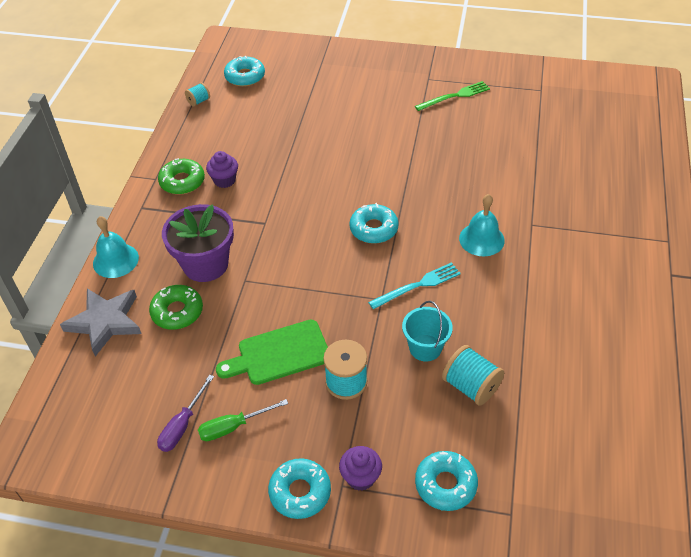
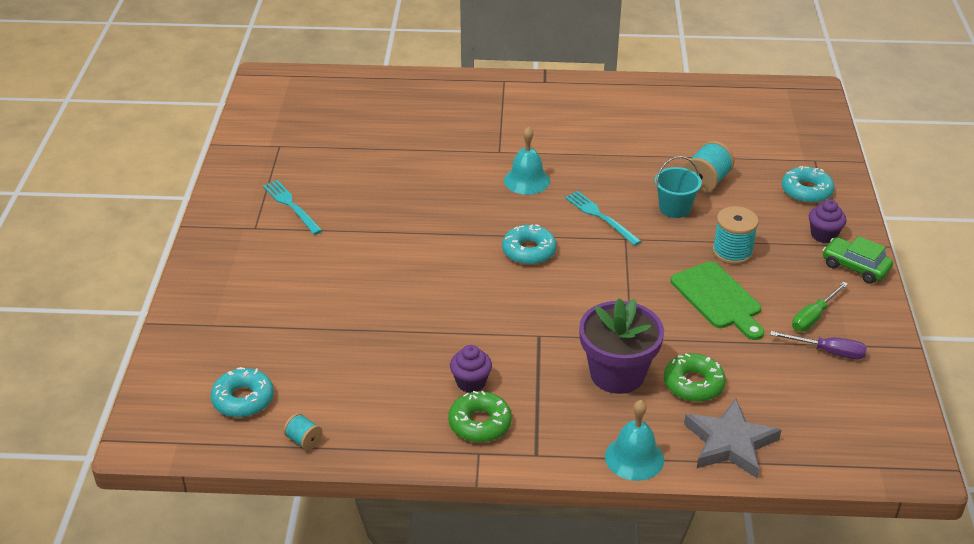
camera: 100 degrees left, 10 degrees down
(233, 427) = (813, 317): green screwdriver -> green screwdriver turned 75 degrees clockwise
(300, 492) = (855, 267): turquoise donut -> green car
(455, 96) = (291, 206): green fork -> turquoise fork

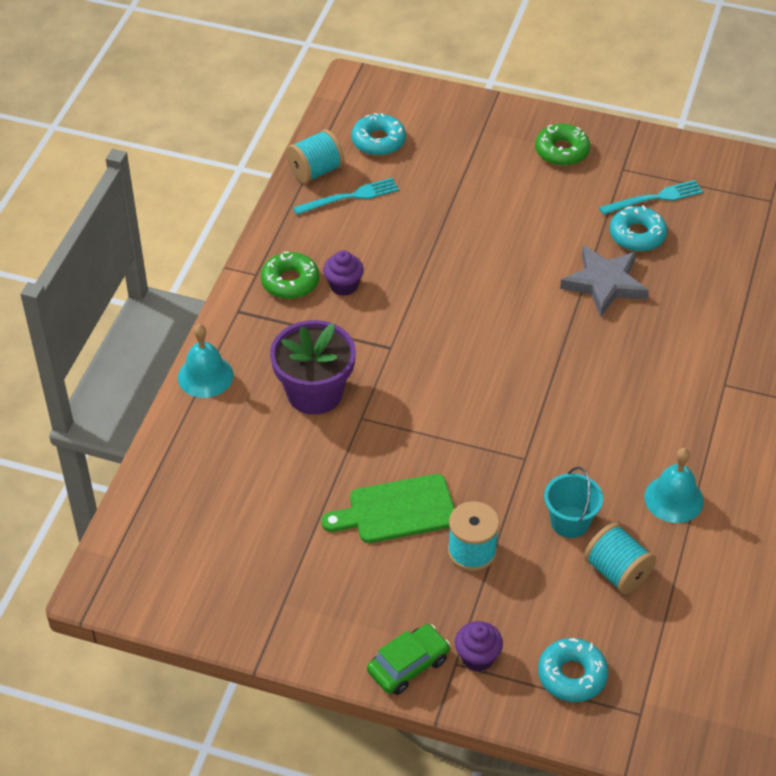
camera: 105 degrees right, 10 degrees up
(304, 440) = (315, 171): turquoise spool -> turquoise spool, size x1.77
(527, 180) = (658, 397): turquoise bell -> turquoise bell (674, 499)
(529, 251) = (526, 369): turquoise donut -> turquoise donut (637, 235)
(600, 217) = (571, 446): turquoise fork -> turquoise fork (350, 197)
(693, 384) = (278, 447): green donut -> green donut (562, 151)
(730, 443) = (192, 451): grey star -> grey star (604, 283)
(813, 317) = (338, 587): green screwdriver -> none
(828, 352) = (280, 579): purple screwdriver -> none

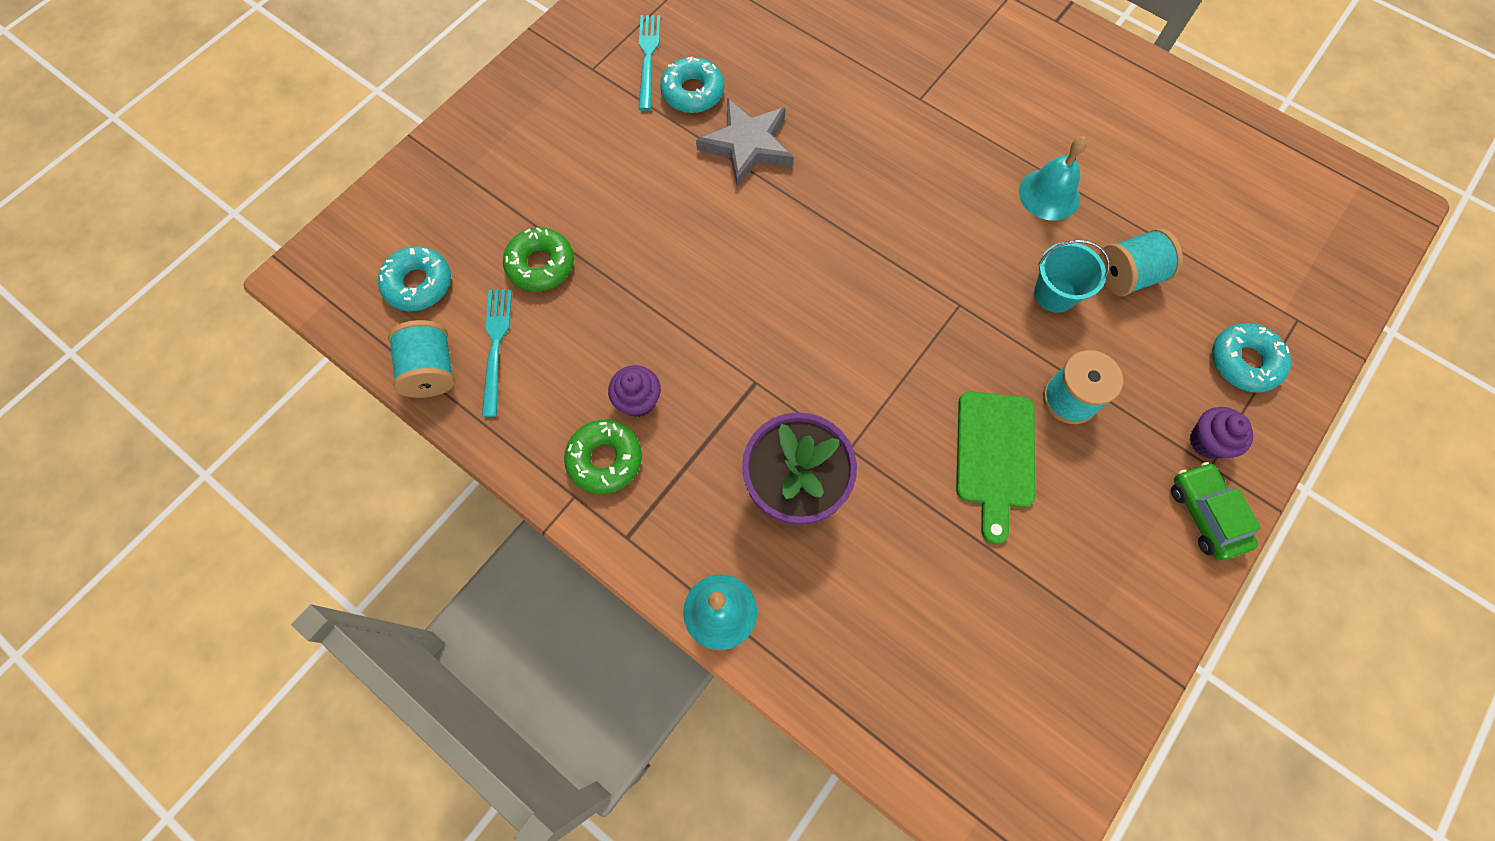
camera: 70 degrees left, 20 degrees up
(562, 151) = (536, 111): green donut -> green donut (541, 265)

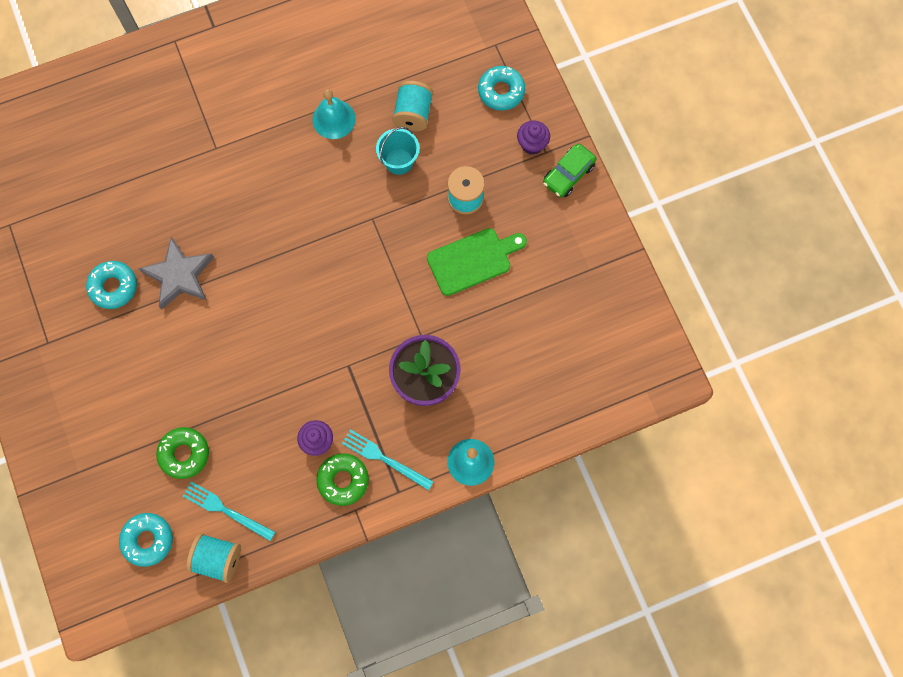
camera: 60 degrees left, 5 degrees up
(648, 58) = (64, 300): turquoise fork -> turquoise fork (384, 459)
(994, 456) = (473, 260): green cutting board -> green cutting board turned 60 degrees counterclockwise
(1205, 514) = (568, 174): green car -> green car turned 60 degrees counterclockwise

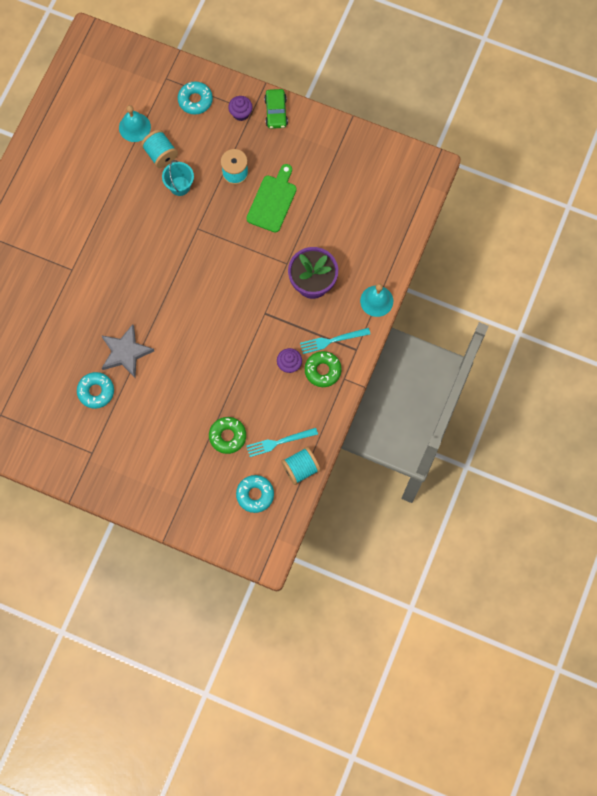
camera: 45 degrees left, 0 degrees up
(333, 119) = (120, 196): turquoise bell -> turquoise bell (134, 127)

